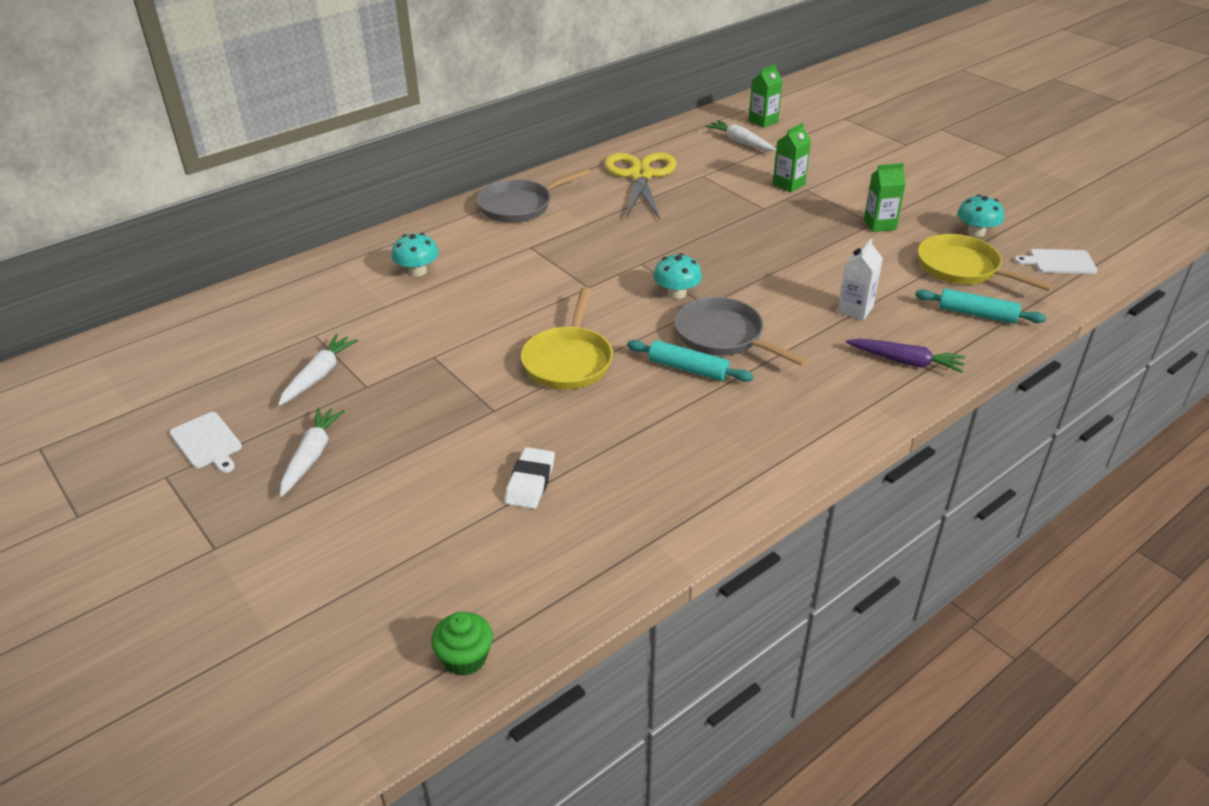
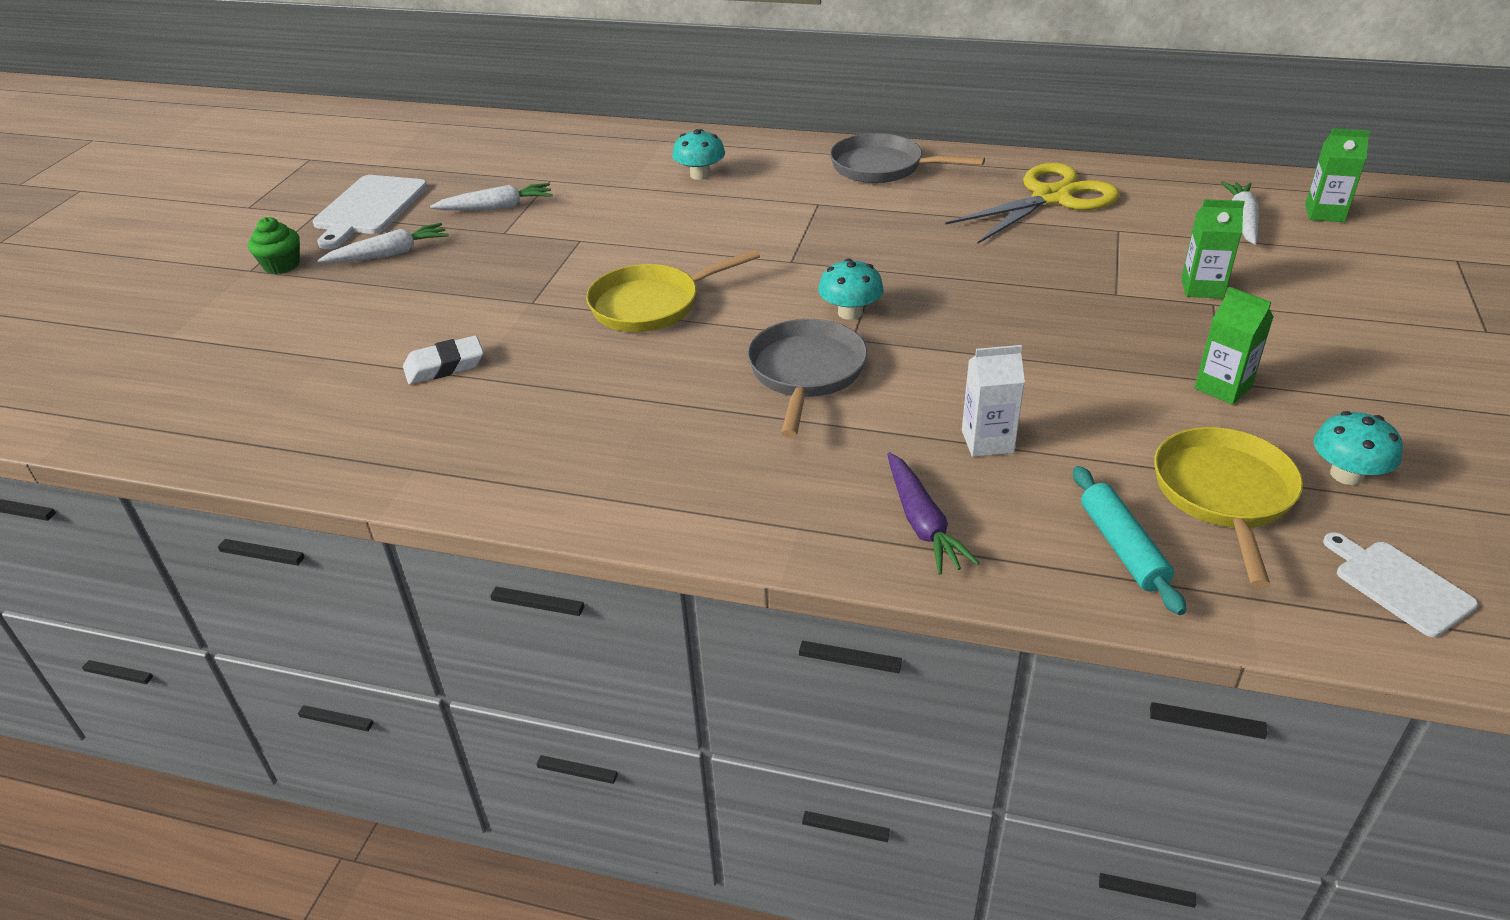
camera: 55 degrees right, 0 degrees up
(207, 442) = (369, 208): white cutting board -> white cutting board, size x1.62
(465, 658) = (192, 435): green cupcake -> green cupcake (282, 265)
(688, 369) = (718, 376): turquoise rolling pin -> none

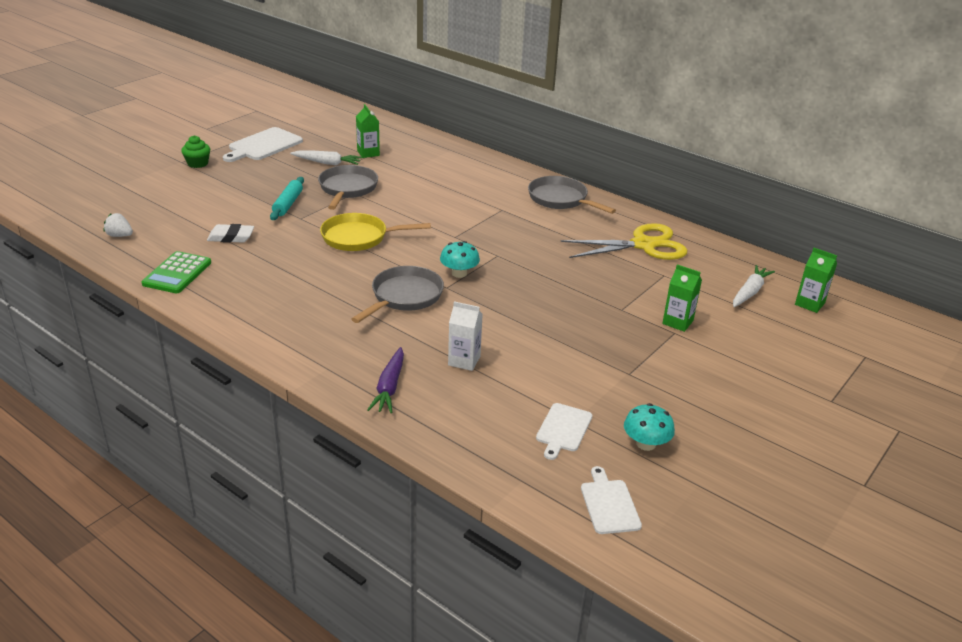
camera: 20 degrees right, 5 degrees down
(244, 423) = (119, 235): none -> white strawberry
(389, 254) = (252, 172): white carrot -> none
(405, 455) = (177, 273): none -> green calculator
(564, 237) = (347, 189): none -> grey pan
(700, 175) = (452, 175): turquoise mushroom -> none
(1122, 548) = (479, 434): turquoise rolling pin -> turquoise rolling pin (288, 204)
(1223, 387) = (627, 377): green carton -> green carton (368, 153)
(1224, 495) = (563, 429): yellow pan -> white cutting board

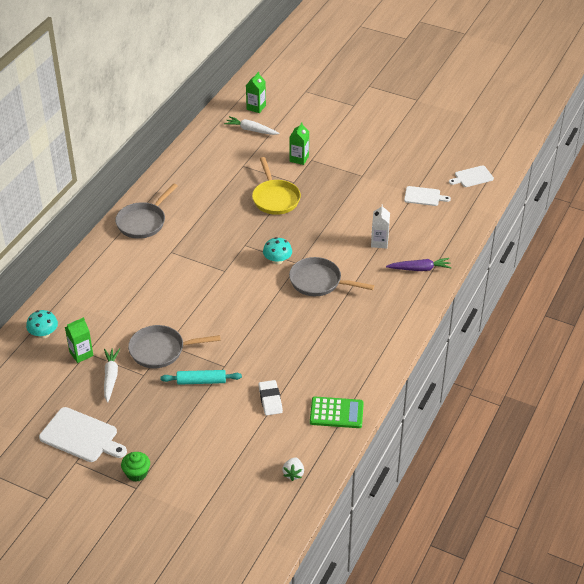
camera: 100 degrees left, 10 degrees up
(359, 237) = (244, 323): yellow pan -> yellow pan (275, 198)
(644, 245) = (204, 176): yellow scissors -> none
(646, 444) = (421, 167): turquoise mushroom -> turquoise mushroom (43, 333)

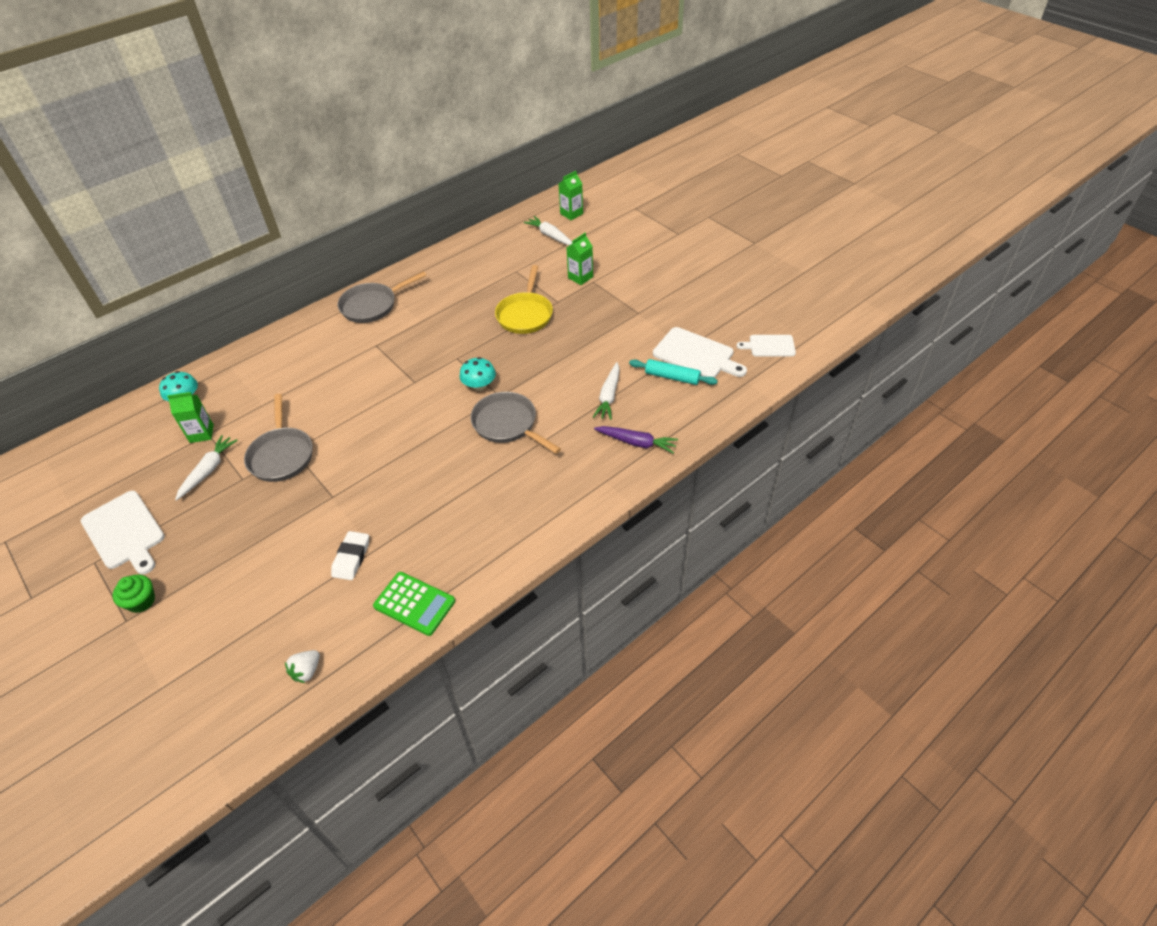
camera: 25 degrees right, 5 degrees up
(161, 350) = (281, 455): grey pan -> grey pan turned 120 degrees counterclockwise
(201, 381) = (295, 507): turquoise rolling pin -> turquoise rolling pin (672, 377)
(379, 242) = (609, 396): white carton -> white carrot
(424, 196) = (696, 355): white cutting board -> white cutting board, size x1.62

